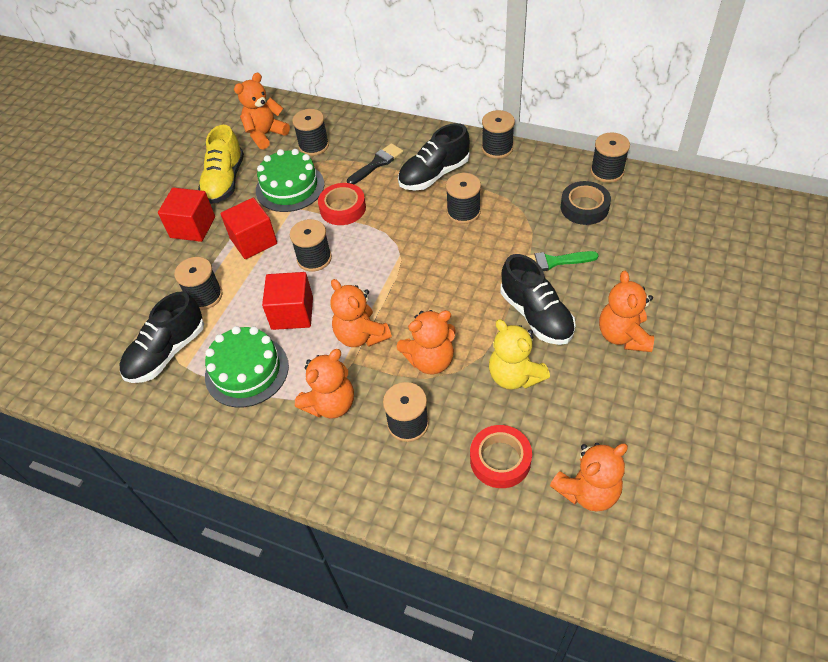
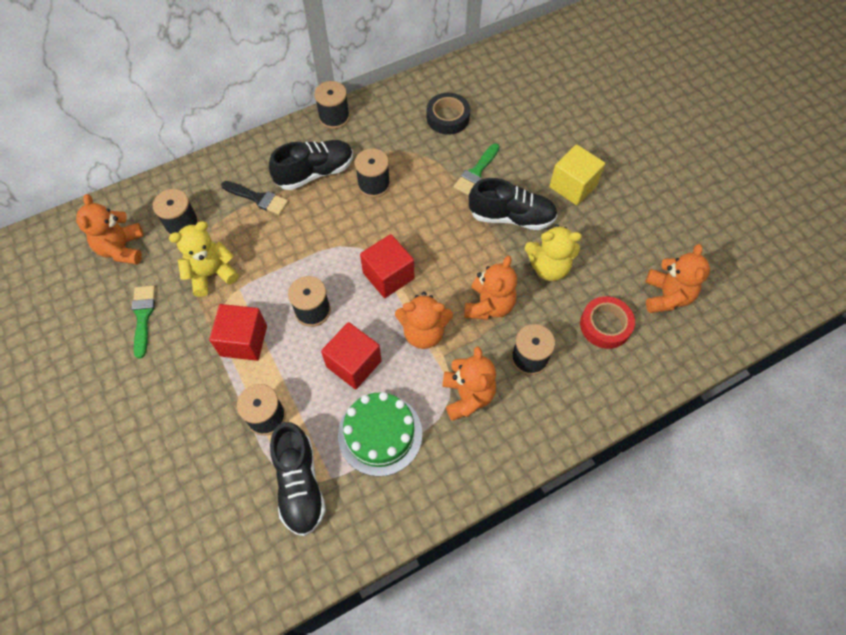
camera: 55 degrees left, 10 degrees up
(193, 227) = (172, 377): red cube -> red cube (388, 276)
(225, 181) = (143, 316): yellow shoe -> green brush
(290, 187) = (211, 274): green cake -> yellow teddy bear
(343, 208) = (280, 255): red tape -> none
(377, 163) = (258, 198): black brush -> black brush turned 120 degrees clockwise
(434, 175) = (315, 173): black shoe -> black shoe turned 120 degrees counterclockwise
(607, 171) = (430, 80): black spool -> none
(623, 336) = (573, 186): orange teddy bear -> yellow cube

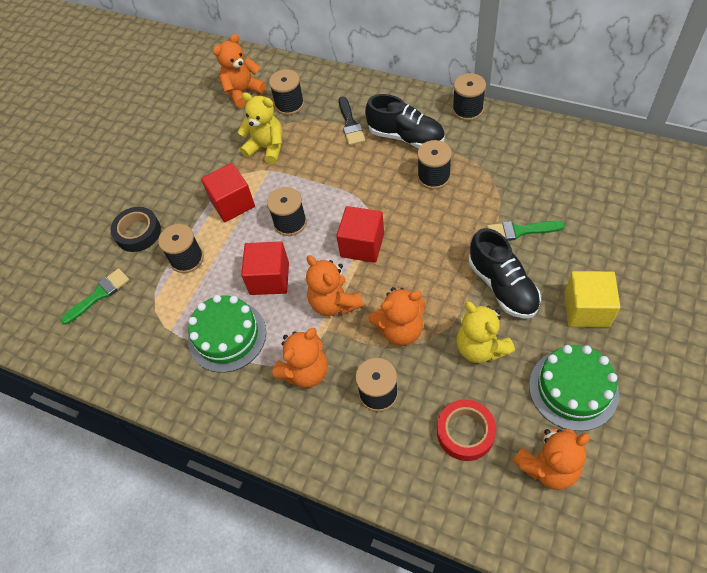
camera: 60 degrees right, 5 degrees down
(143, 316) = (204, 140): green brush -> green brush (99, 295)
(299, 484) = (153, 315): black shoe -> none
(448, 117) = (552, 174): black tape -> black tape (138, 233)
(624, 239) = (573, 389): none -> green cake

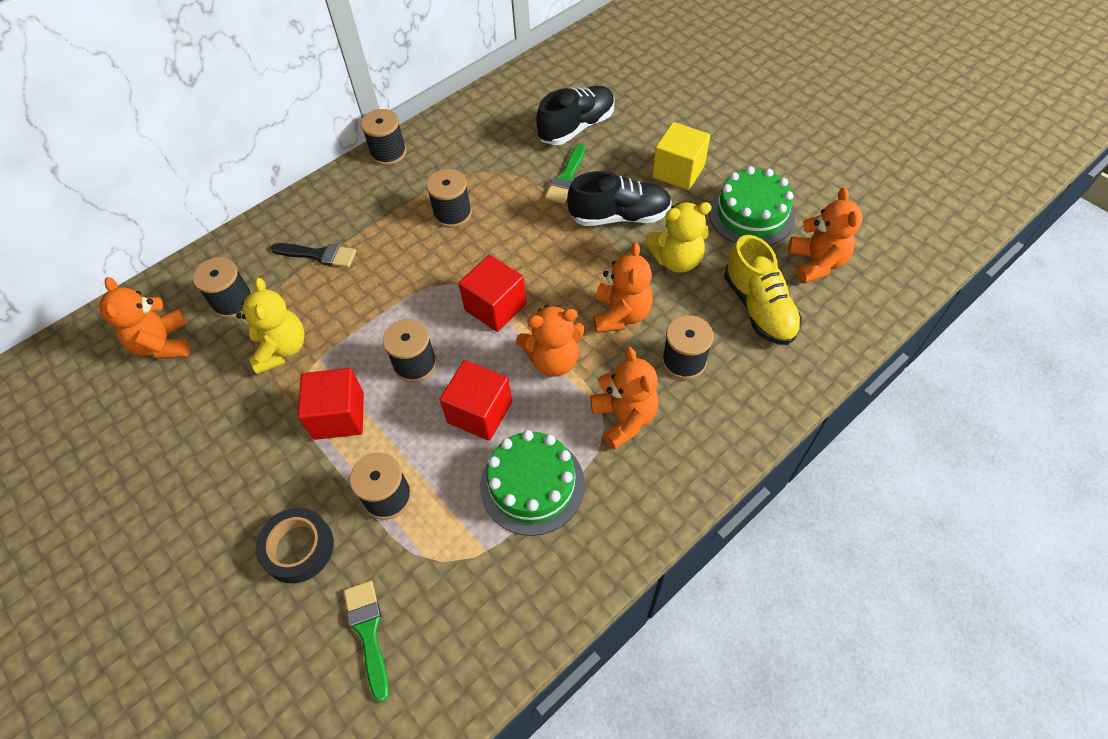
camera: 70 degrees left, 0 degrees up
(266, 148) = (281, 349): yellow teddy bear -> yellow teddy bear turned 120 degrees clockwise
(406, 137) = (380, 215): black shoe -> black shoe (576, 127)
(465, 432) = (758, 307): red tape -> yellow shoe

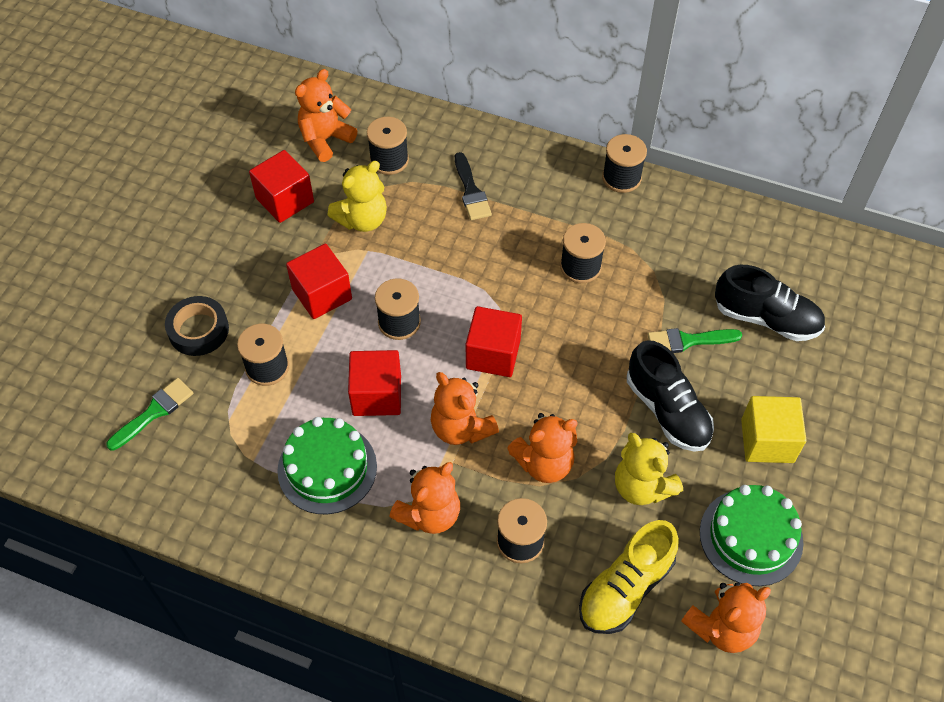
camera: 60 degrees right, 0 degrees up
(204, 406) = (285, 200): none -> red cube

